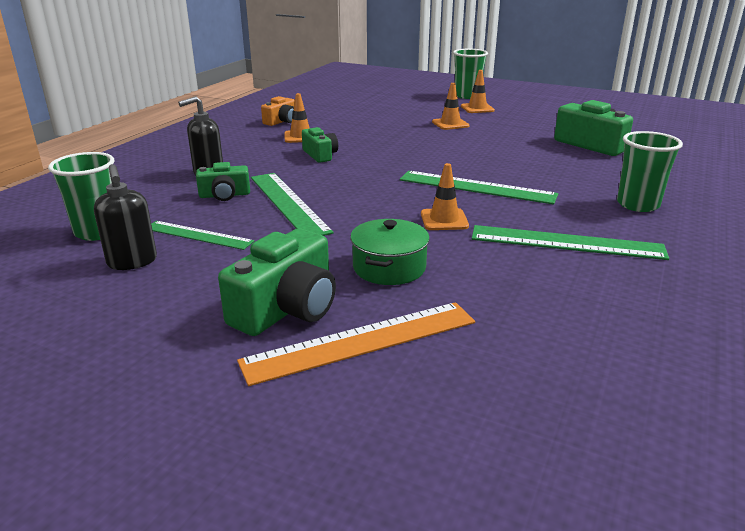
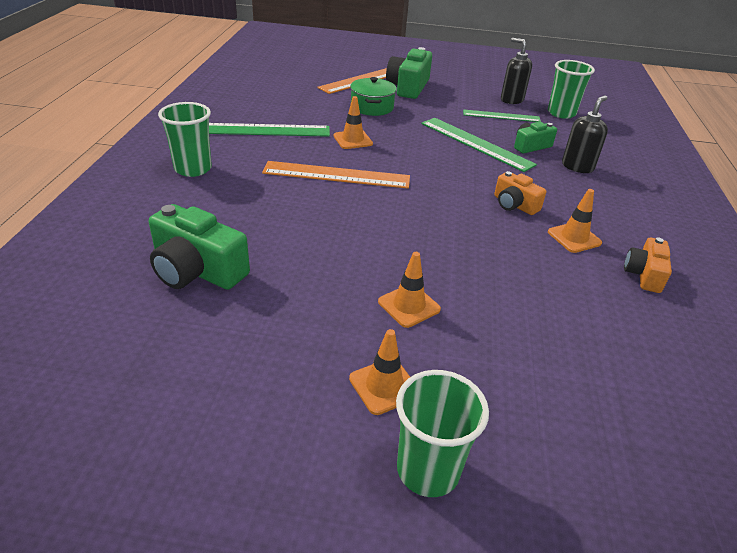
camera: 160 degrees right, 10 degrees up
(320, 155) = (514, 205): green camera -> orange camera
(476, 187) = (336, 175): green ruler -> orange ruler

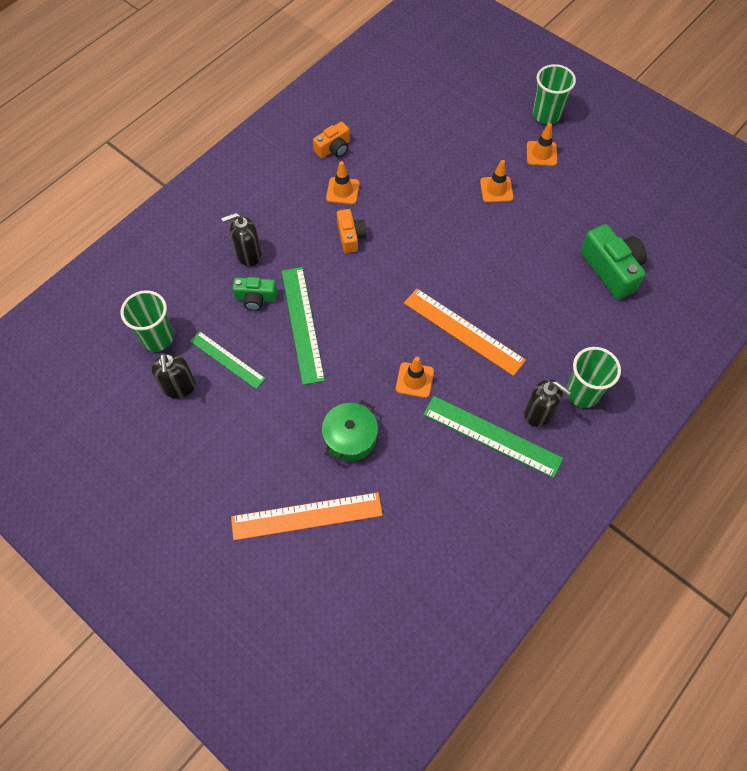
camera: 145 degrees left, 25 degrees up
(230, 149) = (539, 413): none -> black soap dispenser
(408, 87) = (270, 469): green camera -> none

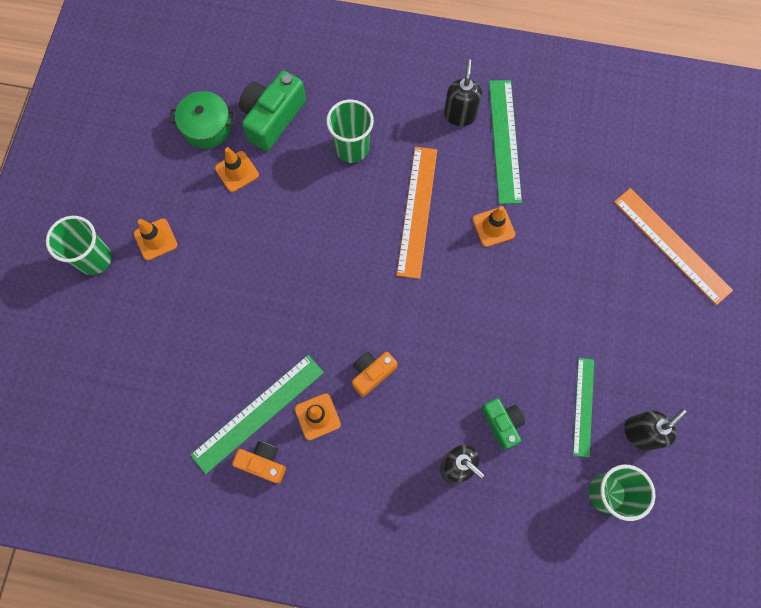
camera: 120 degrees left, 10 degrees up
(302, 324) = (501, 359): green ruler -> green ruler (258, 413)
(350, 438) = (582, 250): green pot -> green pot (207, 127)
(496, 189) = (229, 261): orange traffic cone -> orange traffic cone (237, 171)
(582, 392) = (418, 90): green cup -> green cup (352, 148)

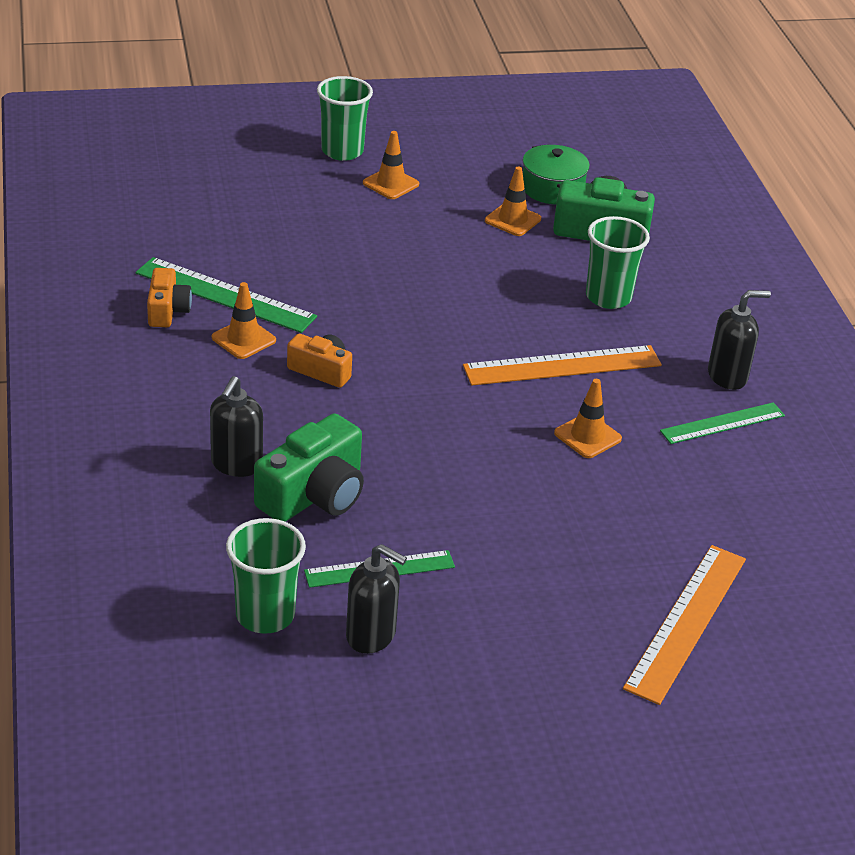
camera: 65 degrees right, 35 degrees down
(502, 423) = (314, 494): green camera -> green camera, size x1.67
(505, 140) = (722, 423): green ruler -> green ruler, size x0.65

